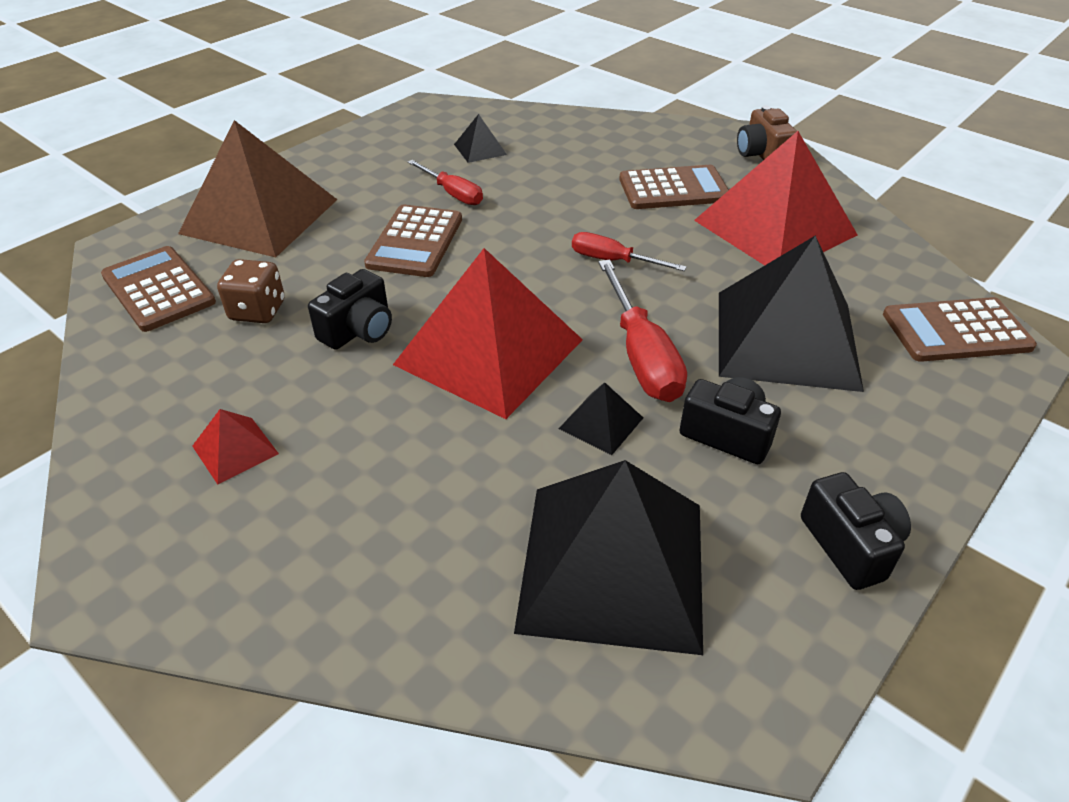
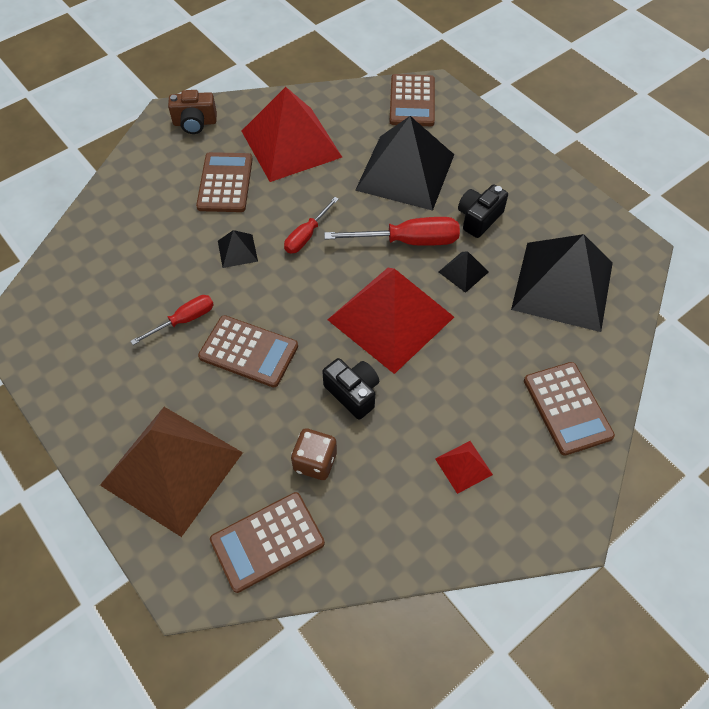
camera: 80 degrees left, 15 degrees up
(336, 580) = (567, 408): none -> brown calculator
(480, 149) = (115, 294): black pyramid -> black pyramid (237, 250)
(850, 545) = (555, 193): black camera -> none

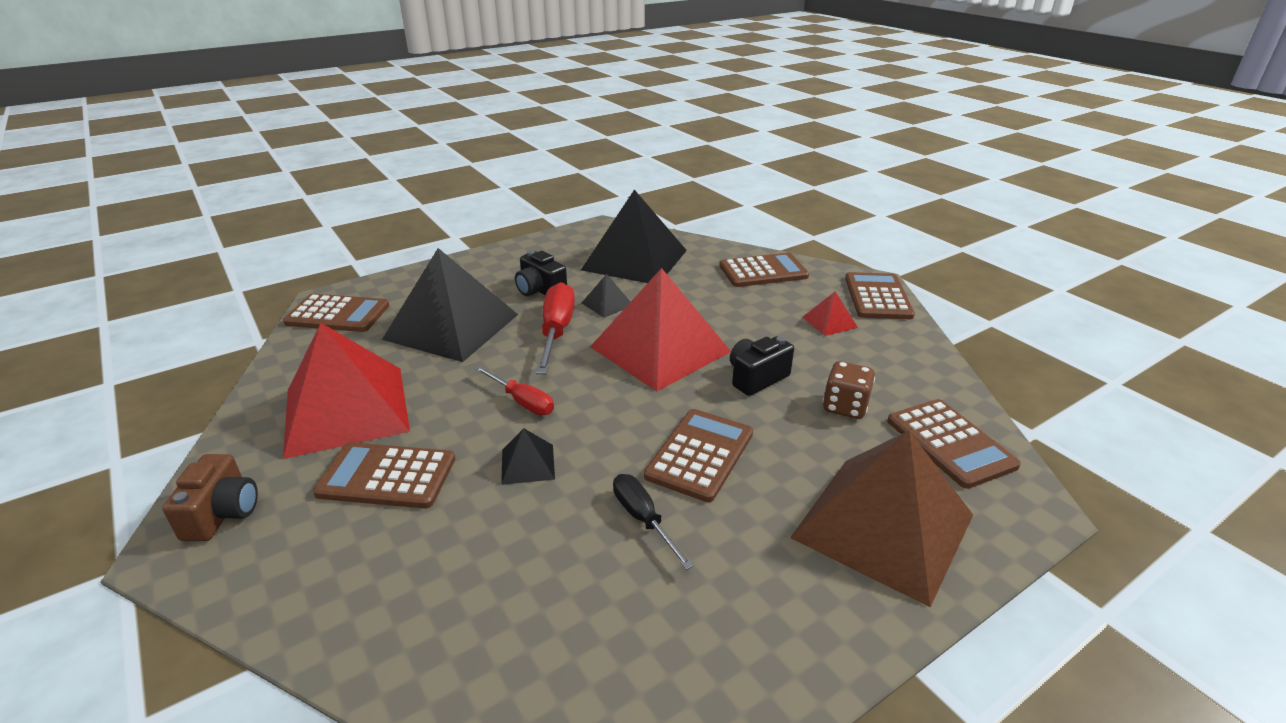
camera: 85 degrees left, 25 degrees down
(184, 320) = (643, 519): red screwdriver -> black screwdriver
(532, 526) = (877, 297): none -> brown calculator

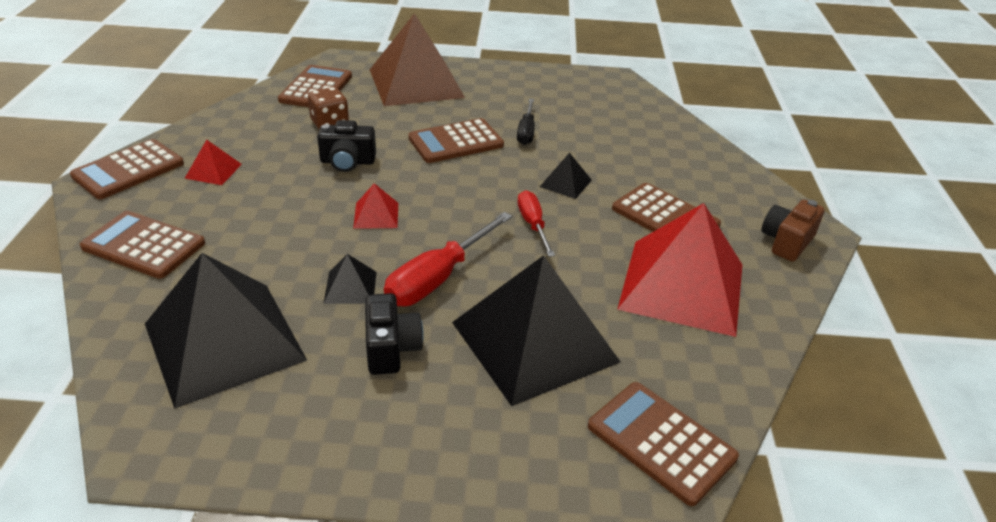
camera: 145 degrees left, 5 degrees up
(660, 349) = (376, 215): red pyramid -> red pyramid, size x0.42

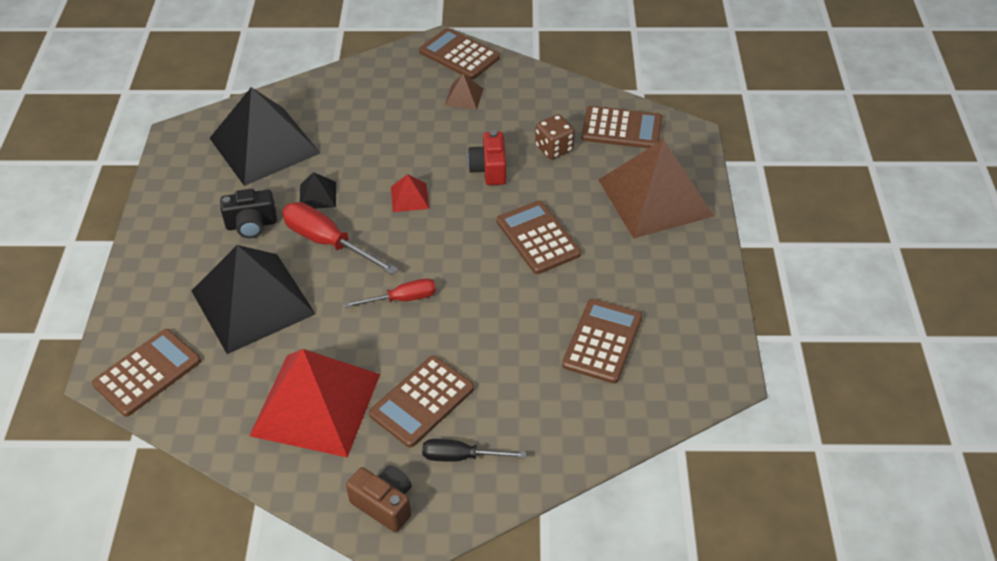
camera: 90 degrees right, 10 degrees up
(143, 245) = (364, 86): brown calculator -> brown calculator (602, 341)
(213, 171) = (464, 97): red pyramid -> brown pyramid
(347, 162) = (489, 169): black camera -> red camera
(526, 132) = (569, 291): black screwdriver -> black screwdriver (461, 457)
(565, 183) = (474, 323): black pyramid -> none

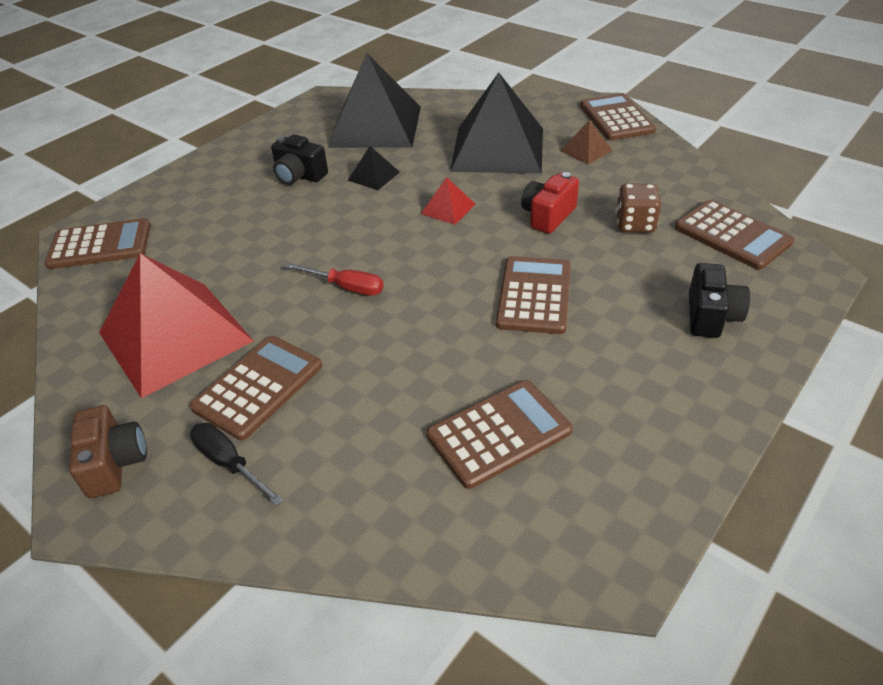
camera: 40 degrees right, 5 degrees down
(253, 302) = (231, 231): black pyramid -> black pyramid (498, 149)
(328, 242) = (340, 213): red screwdriver -> none
(422, 401) = (258, 387): brown calculator -> brown calculator turned 135 degrees clockwise
(655, 197) = (711, 316): brown pyramid -> black camera

